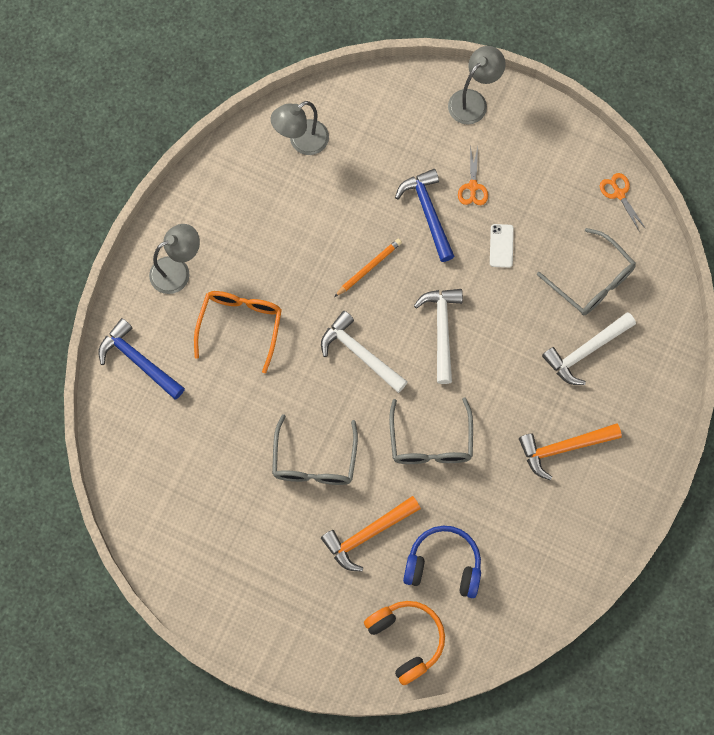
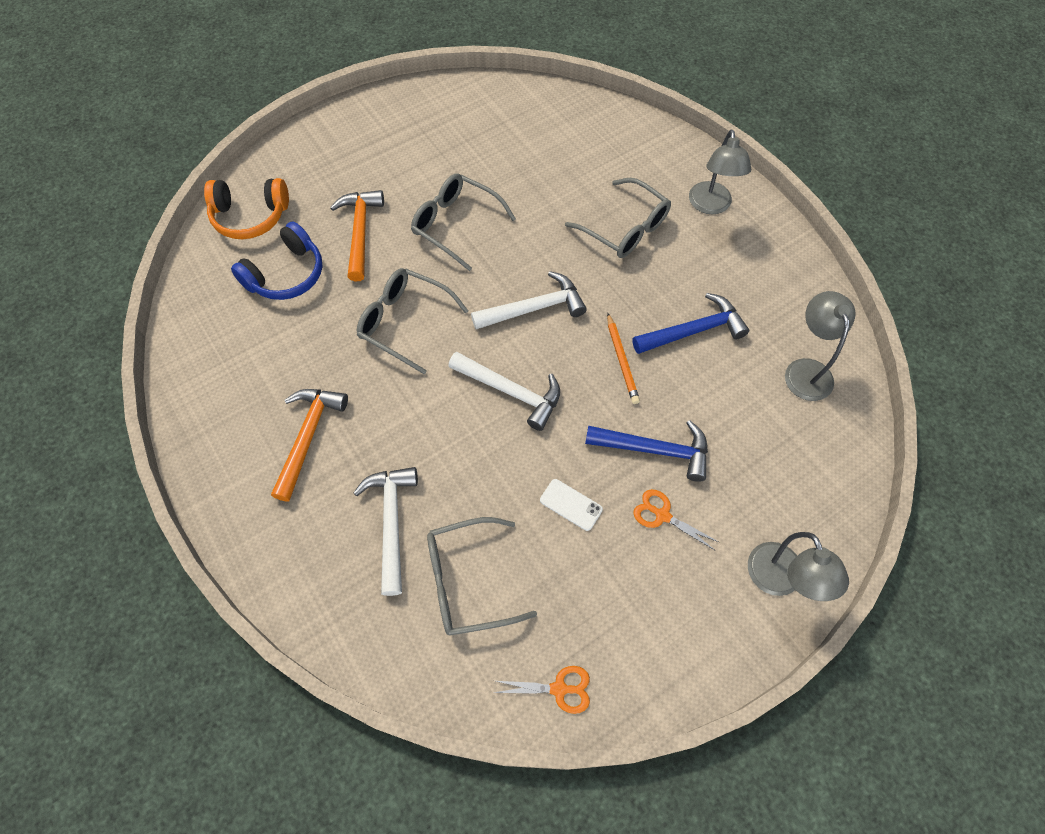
camera: 120 degrees right, 10 degrees down
(138, 361) = (637, 144): blue hammer -> blue hammer (693, 331)
(240, 325) = (625, 228): orange glasses -> grey glasses

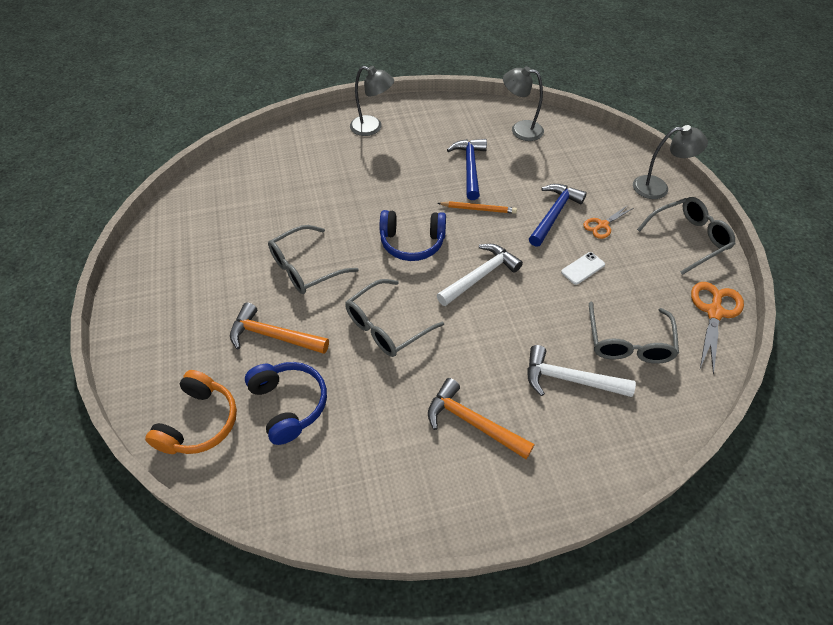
camera: 70 degrees left, 10 degrees down
(534, 308) = (412, 242): white hammer -> blue headphones
(559, 689) = (714, 312): orange scissors -> orange scissors, size x1.63
(625, 228) = (367, 174): grey glasses -> grey glasses (688, 239)

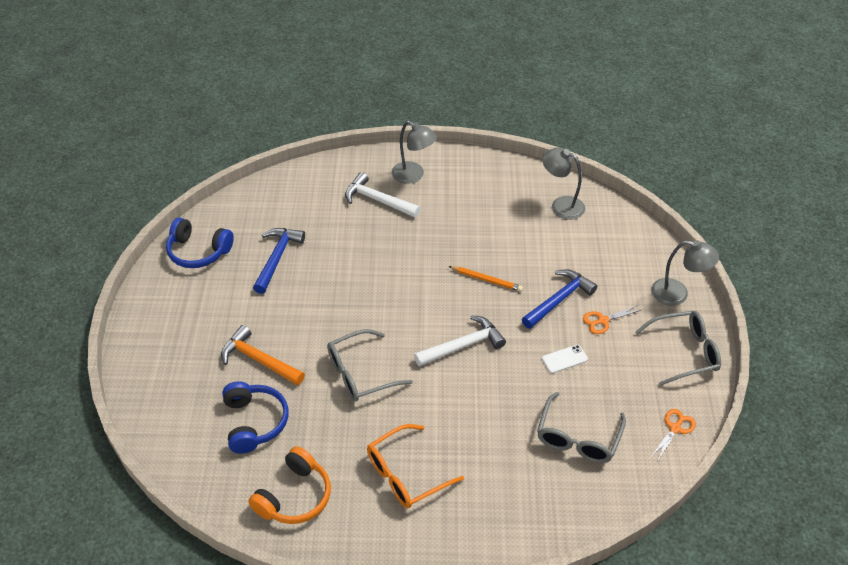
camera: 15 degrees right, 5 degrees down
(199, 422) = (177, 420): orange headphones -> orange headphones (294, 496)
(305, 268) = (305, 304): grey glasses -> none
(412, 242) = (411, 300): blue headphones -> blue headphones (198, 251)
(470, 168) = (494, 236): blue hammer -> blue hammer (277, 258)
(472, 422) = (406, 474): orange hammer -> orange glasses
(569, 379) = (508, 458): white hammer -> white hammer (378, 200)
(714, 312) = (675, 428): orange scissors -> orange scissors, size x0.61

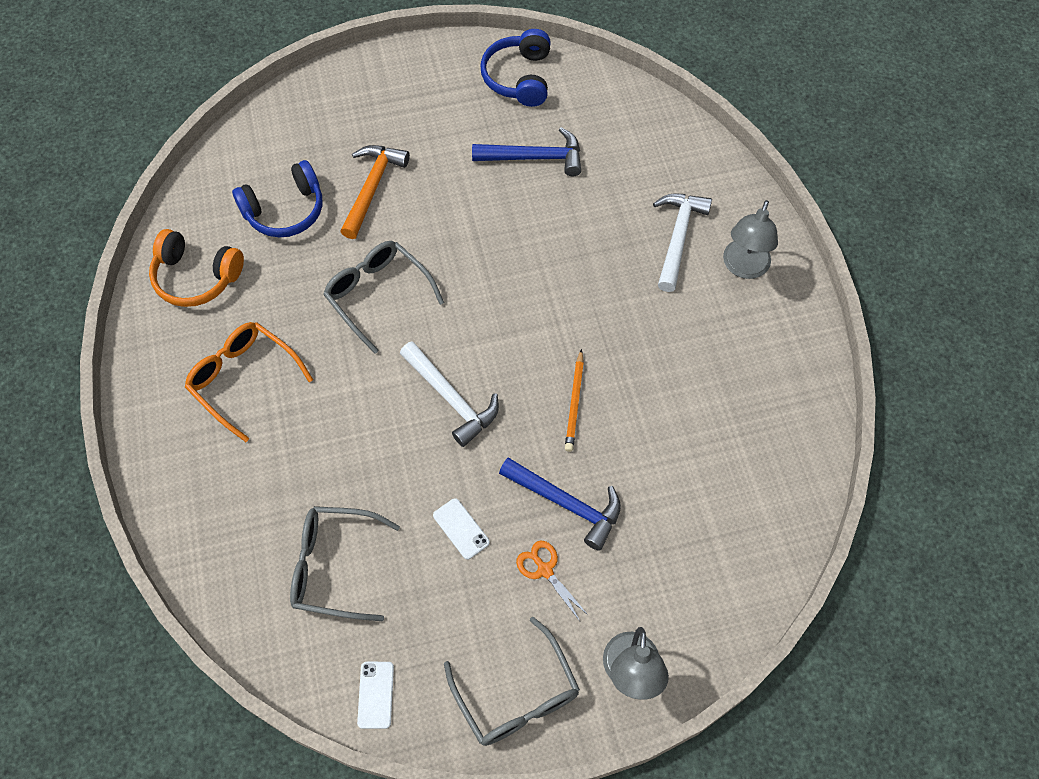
camera: 75 degrees right, 15 degrees up
(561, 205) = (761, 475): grey lamp -> none
(675, 428) = (375, 695): orange scissors -> white phone

